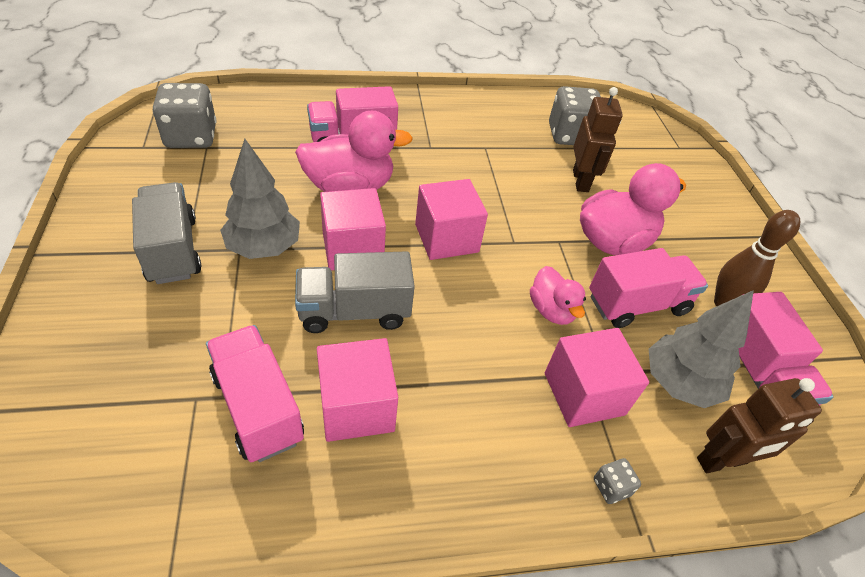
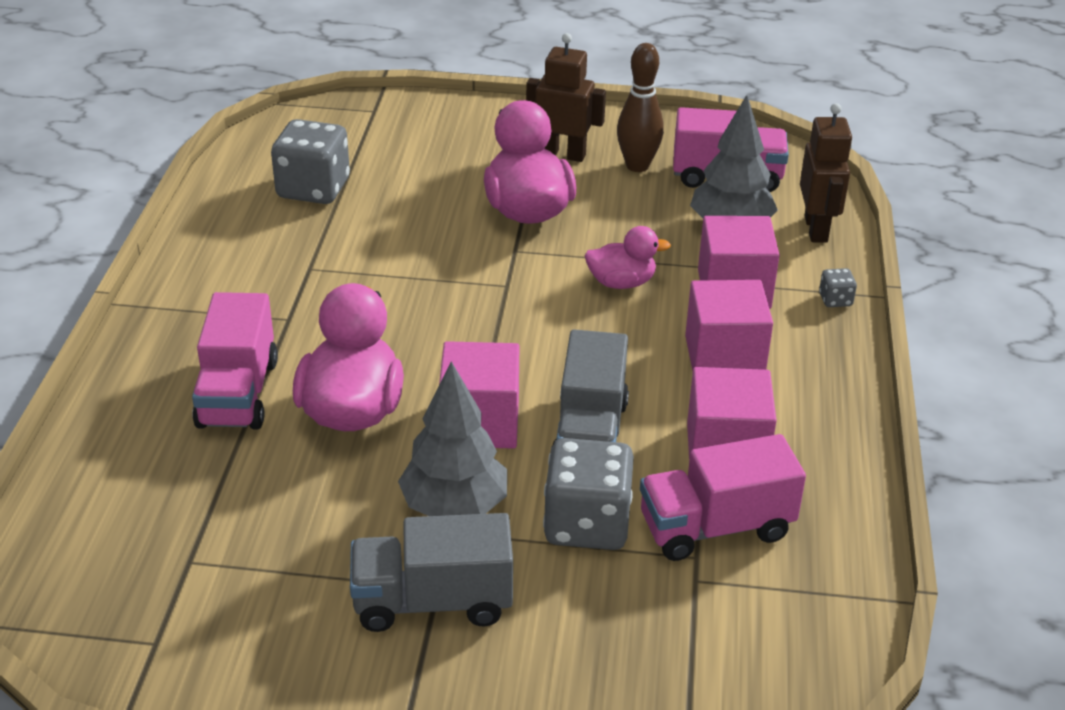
camera: 70 degrees left, 10 degrees down
(191, 137) = (152, 580): grey dice -> grey dice (587, 524)
(446, 238) = (484, 338): pink cube -> pink cube (724, 357)
(581, 181) = (411, 205): brown robot -> brown robot (563, 154)
(637, 304) = (626, 222): pink truck -> none

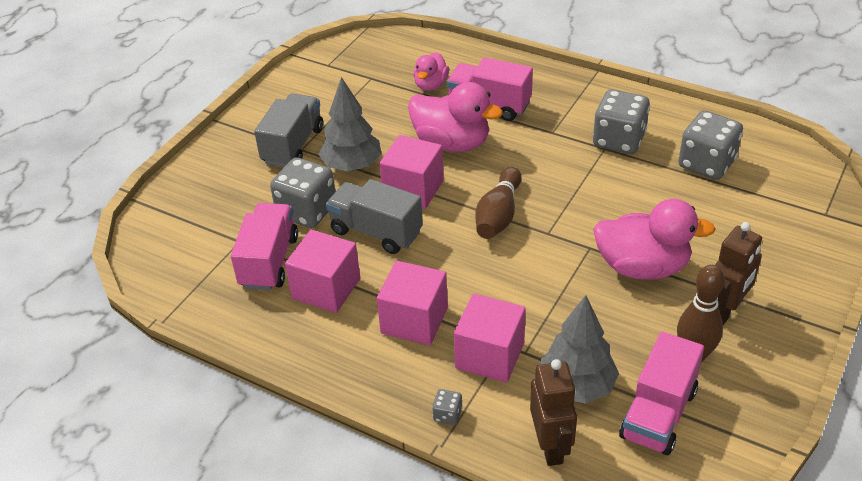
camera: 115 degrees right, 5 degrees up
(287, 259) = (619, 140): none -> grey dice
(494, 331) = (498, 215): none -> brown bowling pin
(621, 283) = (525, 293): pink duck -> pink duck (431, 85)
(816, 229) = (551, 446): brown robot -> brown robot turned 120 degrees counterclockwise

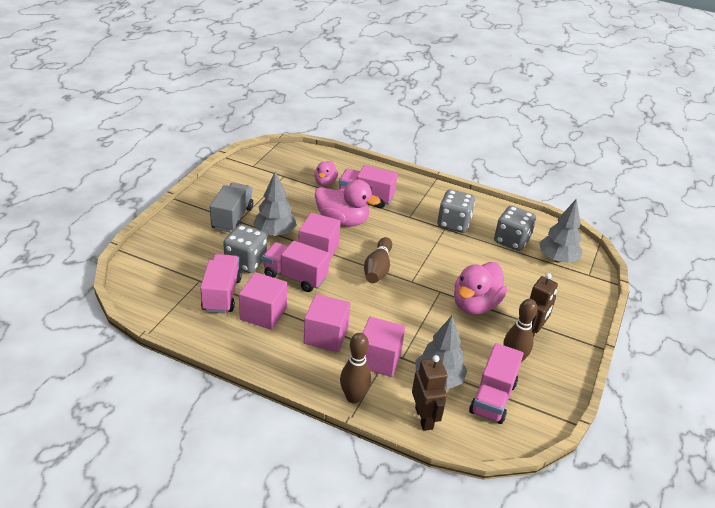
camera: 10 degrees left, 5 degrees down
(376, 232) = (295, 277): grey truck -> pink truck
(447, 415) = (353, 397): grey dice -> brown bowling pin
(642, 267) = (475, 305): pink duck -> pink duck turned 120 degrees clockwise
(777, 190) = (557, 259): none -> grey tree

